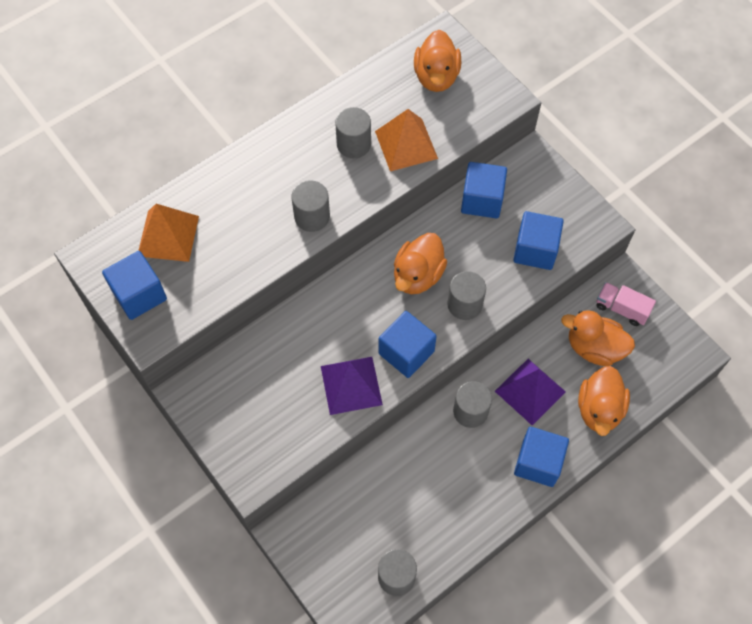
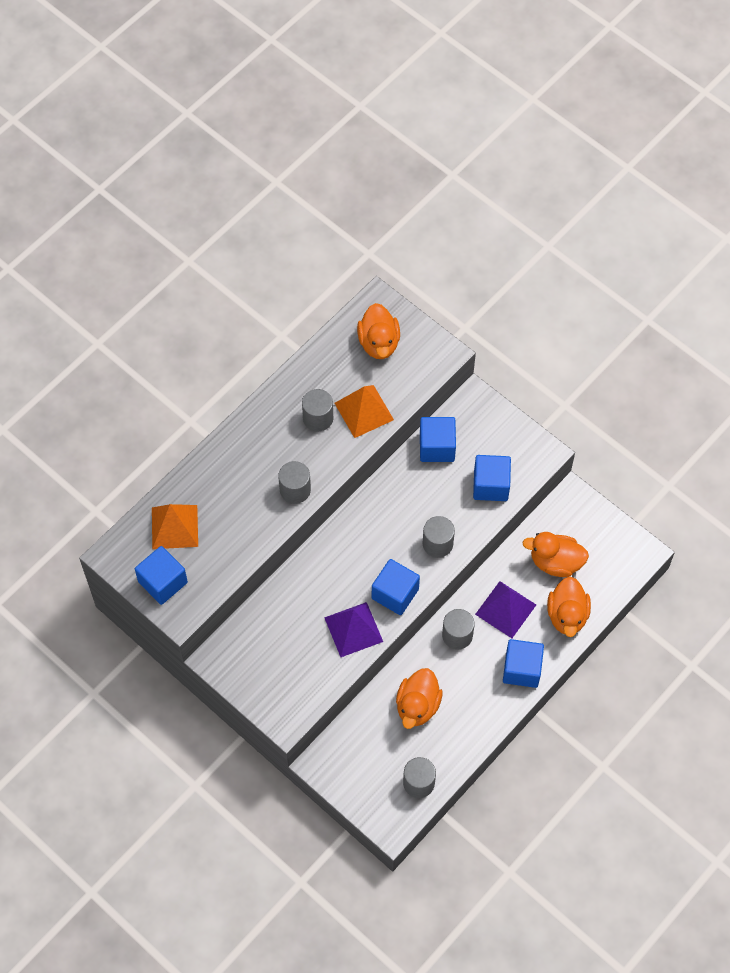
camera: 10 degrees left, 0 degrees up
(418, 275) = (392, 524): orange duck -> orange duck (417, 706)
(621, 309) = (574, 523): pink truck -> none

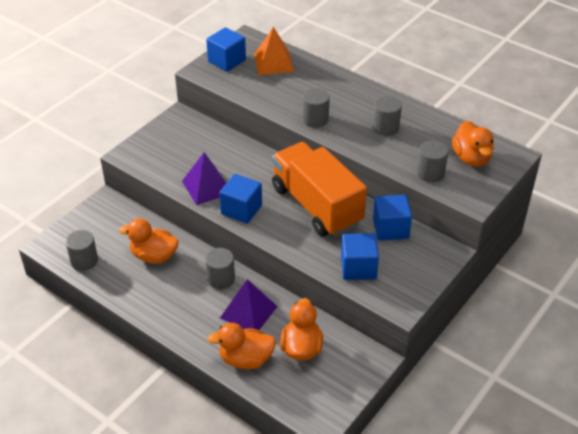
camera: 85 degrees right, 20 degrees down
(364, 411) = (399, 153): orange pyramid -> none
(379, 343) = (471, 158): orange duck -> orange duck turned 90 degrees counterclockwise
(395, 515) = (316, 205): none -> orange truck
(437, 544) = (292, 234): grey cylinder -> grey cylinder (430, 173)
(521, 669) = (188, 326): blue cube -> none

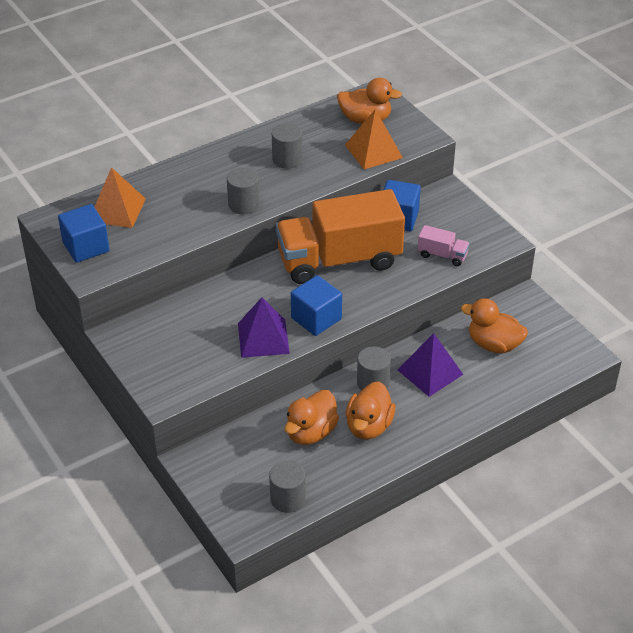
camera: 70 degrees left, 0 degrees up
(246, 359) = (493, 389): orange duck -> orange duck (368, 426)
(358, 267) = (442, 255): blue cube -> pink truck
(430, 173) = (373, 151): grey cylinder -> orange pyramid

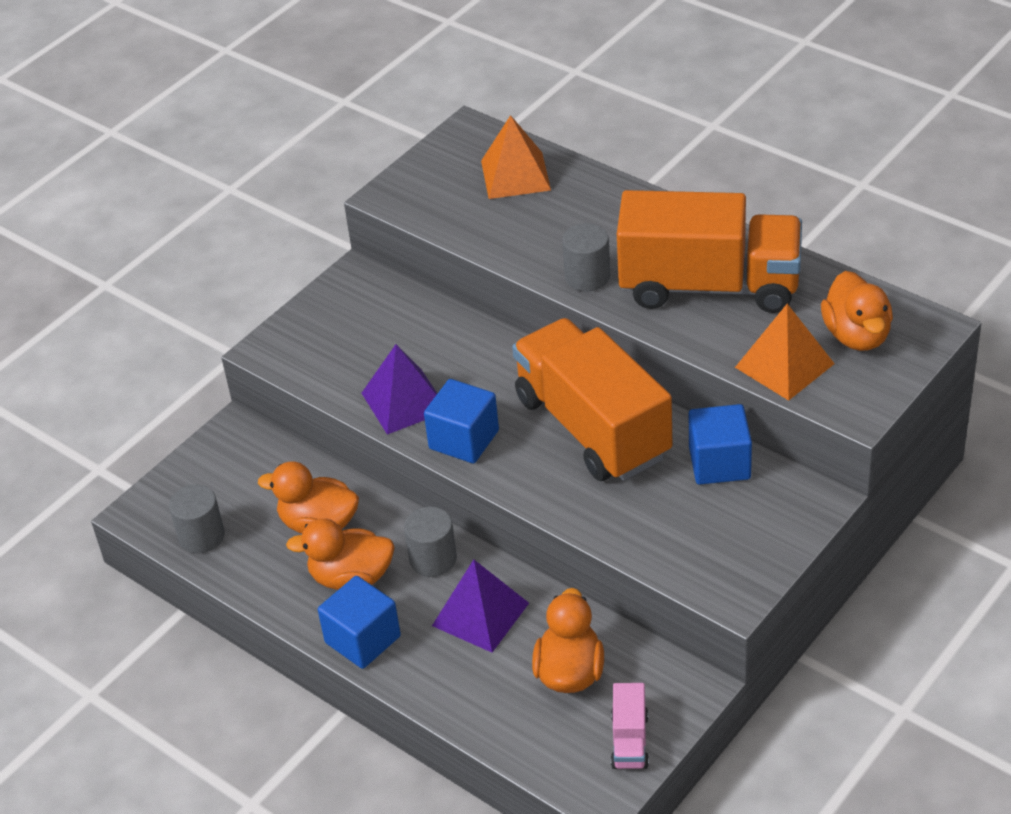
camera: 75 degrees right, 0 degrees up
(86, 247) = (433, 175): blue cube -> blue cube (362, 639)
(287, 159) = (709, 286): grey cylinder -> orange truck
(442, 255) = (662, 533): pink truck -> pink truck (629, 741)

